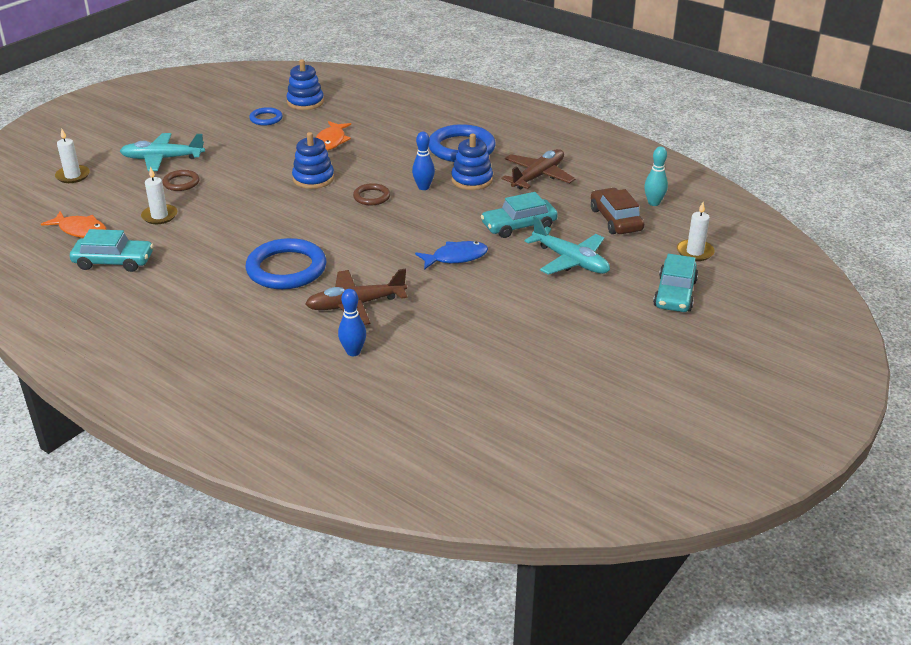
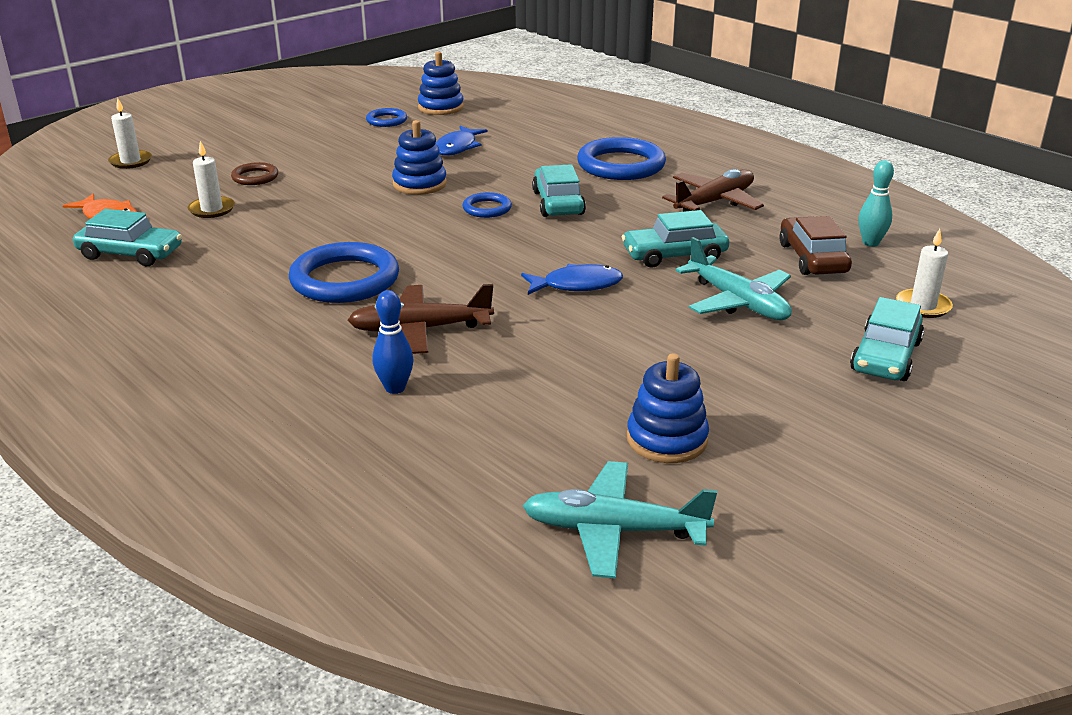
camera: 10 degrees right, 5 degrees down
(162, 159) = (244, 152): turquoise plane -> turquoise plane (613, 530)
(331, 141) = (457, 147): orange fish -> blue fish
(371, 197) = (487, 208): brown ring -> blue ring
(423, 187) = (558, 203): blue bowling pin -> turquoise car
(472, 180) = (624, 199): blue stacking toy -> blue stacking toy (667, 439)

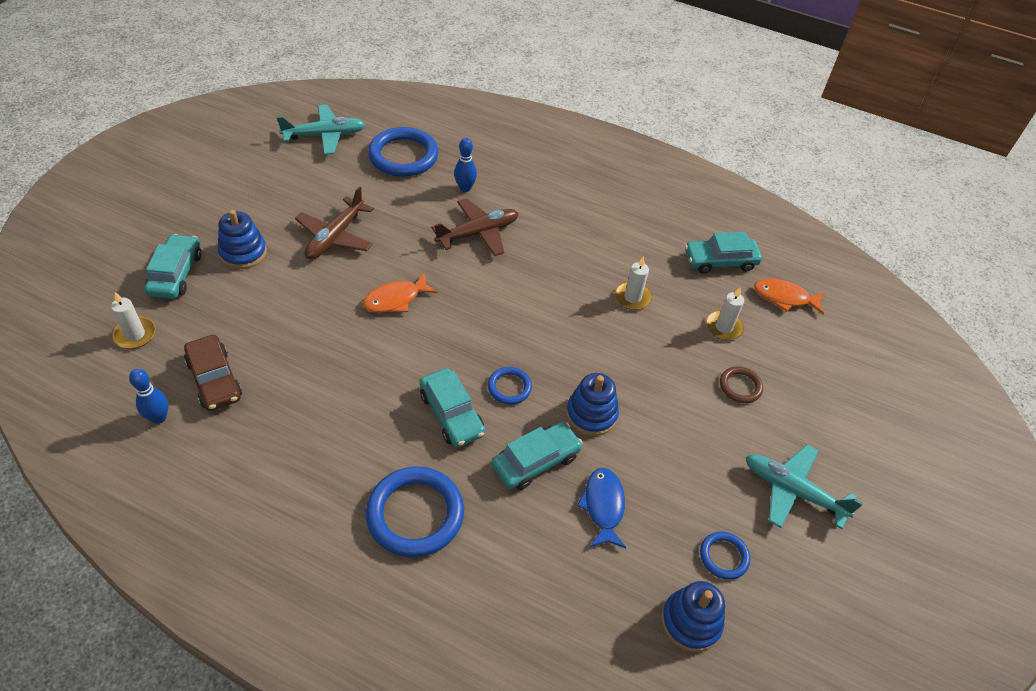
camera: 155 degrees right, 20 degrees up
(130, 161) = (869, 384): white candle -> white candle (632, 297)
(345, 279) = (557, 268): blue ring -> blue ring (403, 156)
(577, 285) = (395, 299): blue fish -> orange fish
(667, 439) = (309, 185): blue stacking toy -> blue stacking toy (243, 253)
(674, 255) = (330, 356): turquoise car -> turquoise car (536, 461)
(714, 202) = (305, 457): brown plane -> brown plane (335, 237)
(738, 302) = (275, 307): turquoise plane -> turquoise plane (792, 491)
(870, 243) = (159, 418): turquoise bowling pin -> blue bowling pin

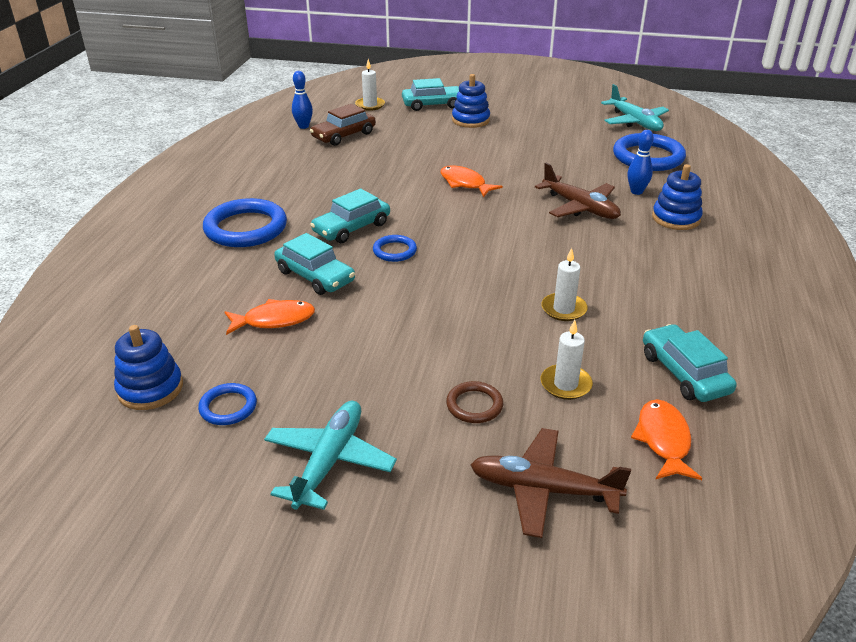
camera: 80 degrees right, 15 degrees down
(335, 237) = (517, 148): brown plane -> brown plane (543, 490)
(591, 414) = (383, 300): blue stacking toy -> blue stacking toy (676, 218)
(603, 506) = (274, 320): blue fish -> orange fish

